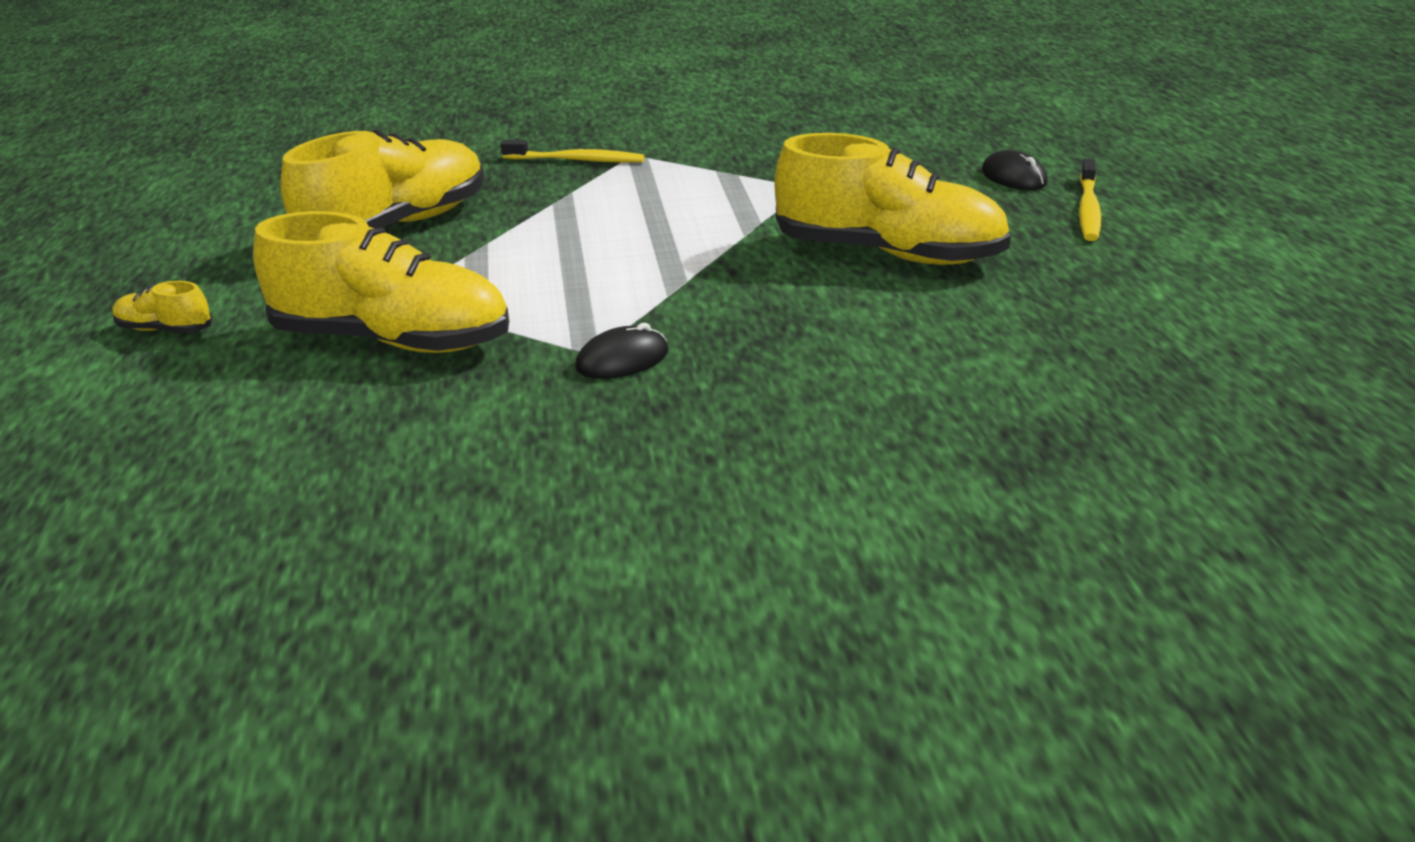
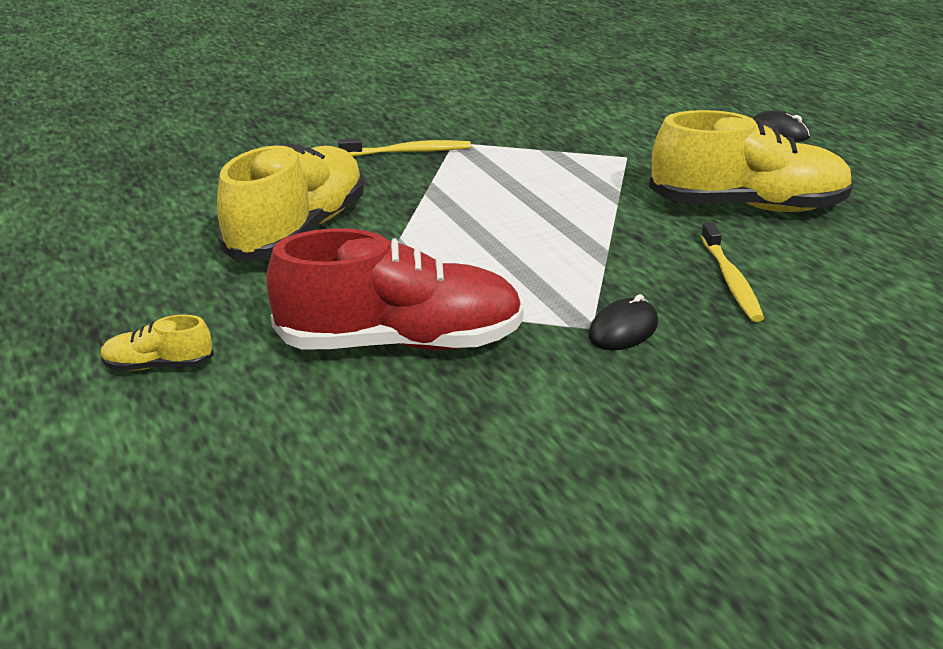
camera: 20 degrees left, 0 degrees up
(393, 340) = (400, 342): yellow shoe -> red shoe
(1088, 209) = (857, 153): yellow toothbrush -> yellow toothbrush (730, 280)

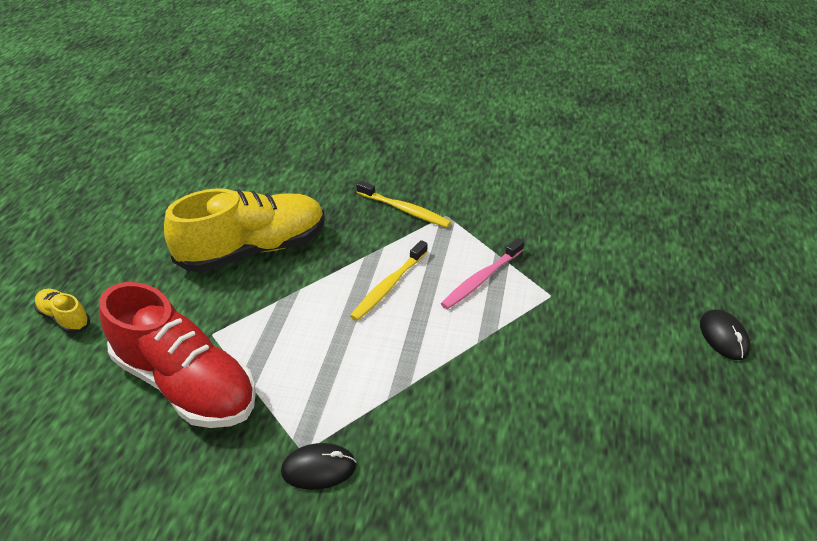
camera: 40 degrees right, 10 degrees up
(555, 168) = (481, 279): none -> pink toothbrush
(730, 280) = (455, 475): yellow toothbrush -> yellow toothbrush (388, 286)
(747, 207) = (575, 406): yellow shoe -> none

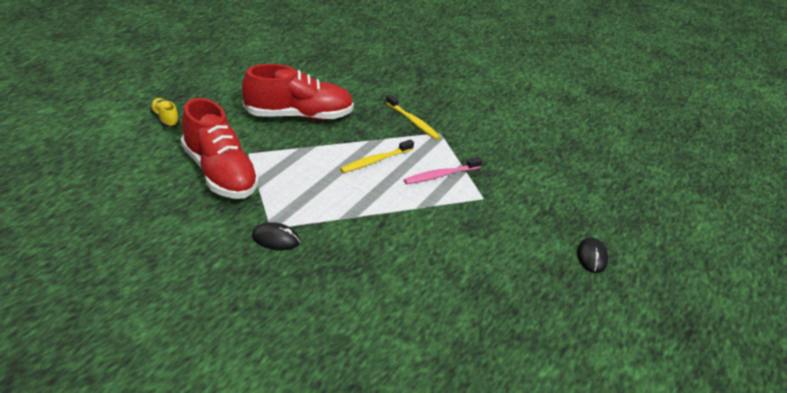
camera: 15 degrees right, 5 degrees down
(253, 249) = (298, 116): yellow shoe -> red shoe

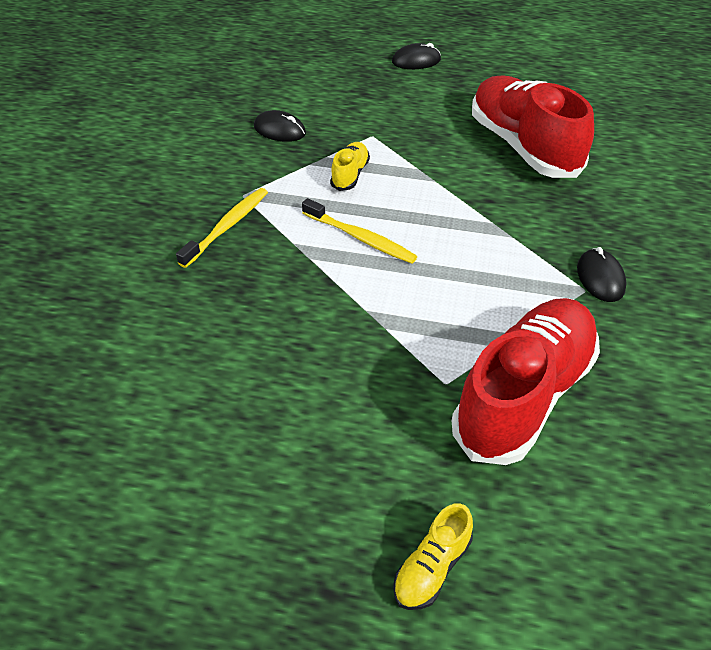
camera: 105 degrees left, 10 degrees up
(298, 116) = (290, 362): red shoe -> red shoe (523, 146)
(441, 175) = (350, 175): pink toothbrush -> yellow shoe
(506, 162) = (280, 130): none -> black mouse

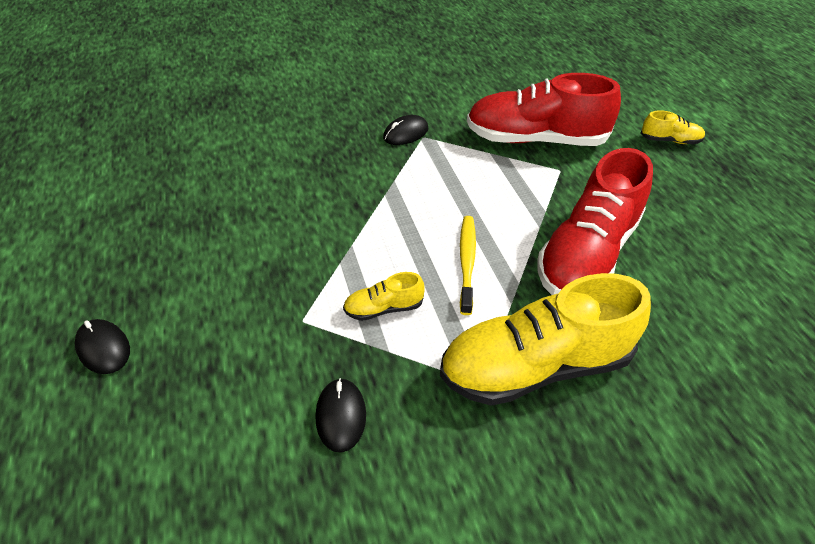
camera: 120 degrees left, 0 degrees up
(227, 227) = (535, 366): yellow toothbrush -> yellow shoe
(523, 146) = (260, 207): red shoe -> red shoe (587, 253)

